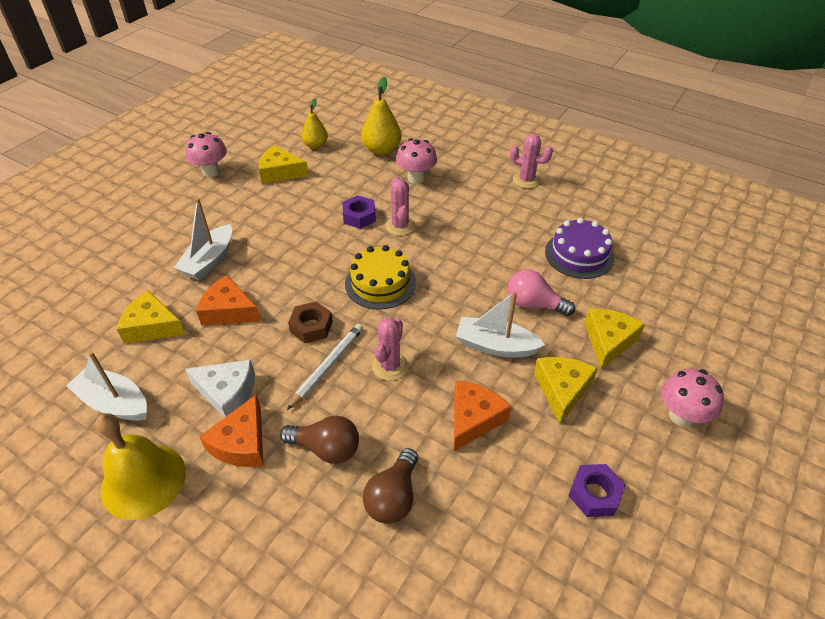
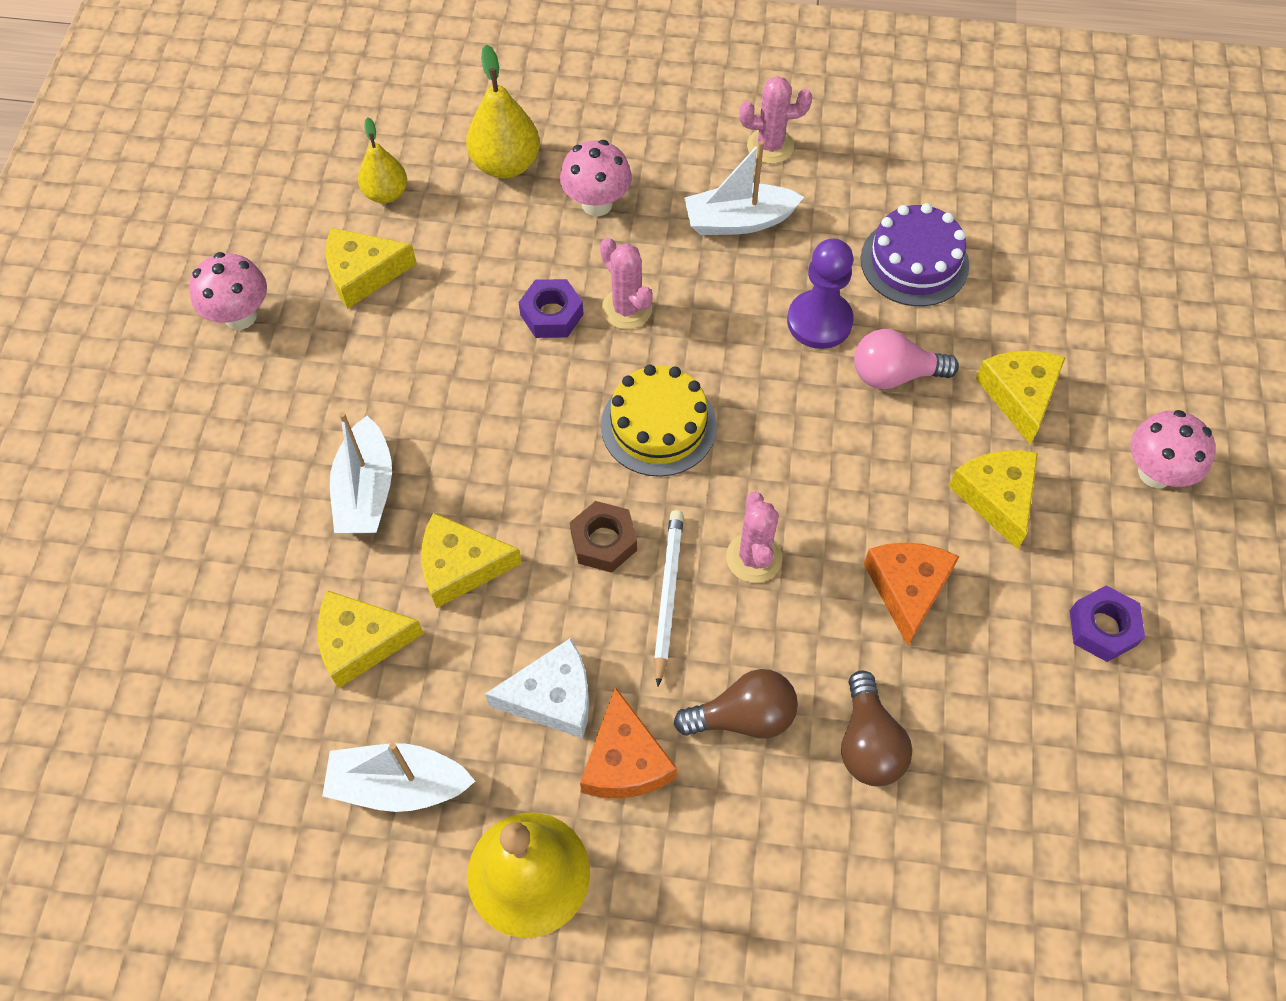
camera: 25 degrees left, 15 degrees up
(228, 310) = (460, 566): orange cheese -> yellow cheese
(495, 346) = (877, 465): white boat -> white boat (738, 221)
(504, 265) = (819, 321): none -> purple pawn

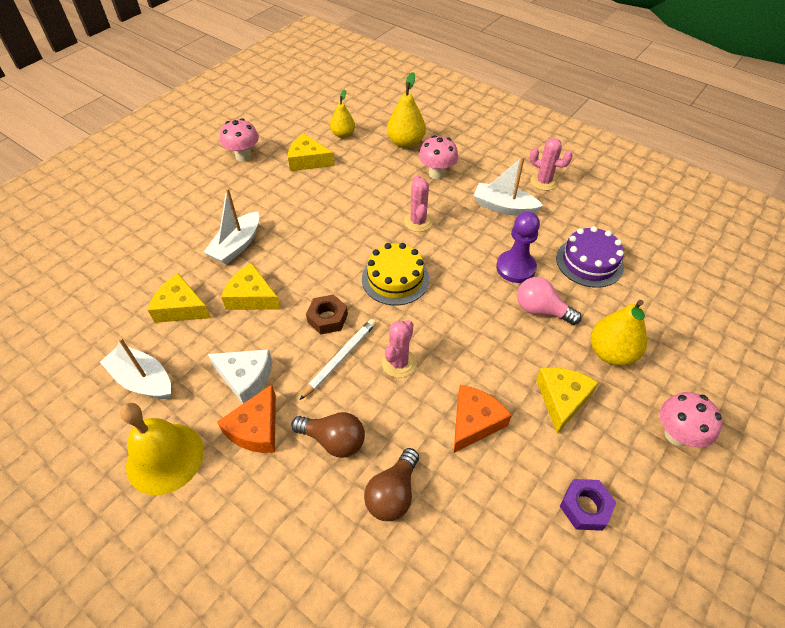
camera: 30 degrees right, 10 degrees down
(551, 315) = (380, 210): purple nut -> none
(1019, 395) = (611, 353): yellow cheese -> yellow pear

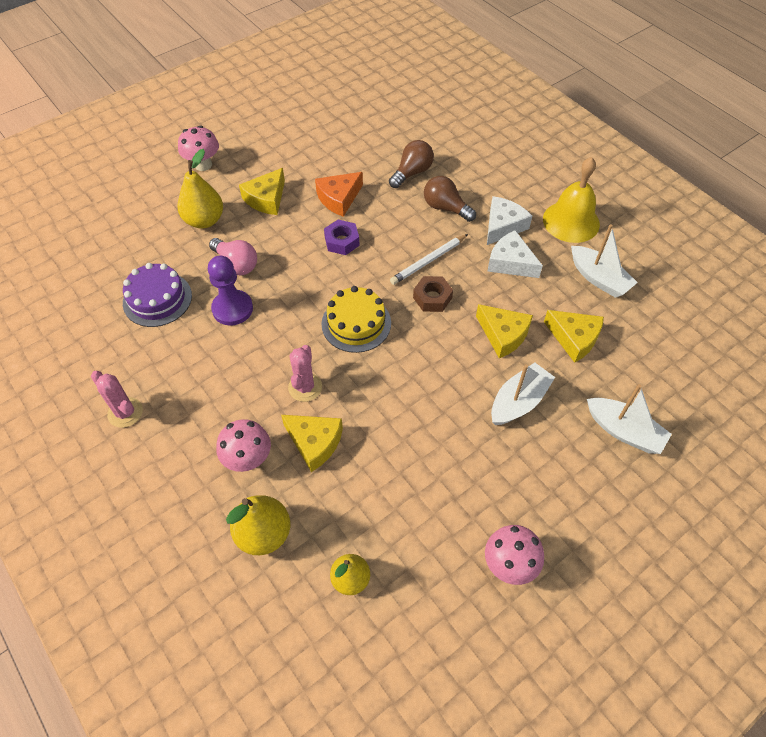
camera: 165 degrees left, 5 degrees up
(256, 428) = (503, 226): orange cheese -> white cheese
(308, 160) = (415, 530): yellow cheese -> yellow cheese (315, 443)
(399, 363) = (380, 248): pink cactus -> none
(503, 207) = (197, 385): white boat -> white boat (624, 431)
(585, 507) = (293, 144): purple nut -> purple nut (342, 241)

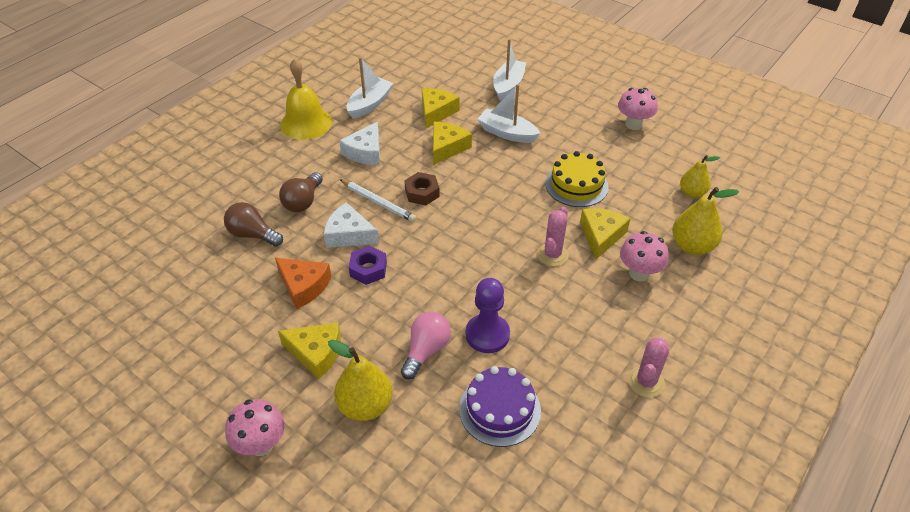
camera: 105 degrees left, 10 degrees down
(305, 387) = (552, 255): pink cactus -> pink cactus turned 60 degrees counterclockwise
(356, 323) = (469, 236): yellow cake -> yellow cake (576, 185)
(503, 226) = (320, 161): white cheese -> white cheese (349, 234)

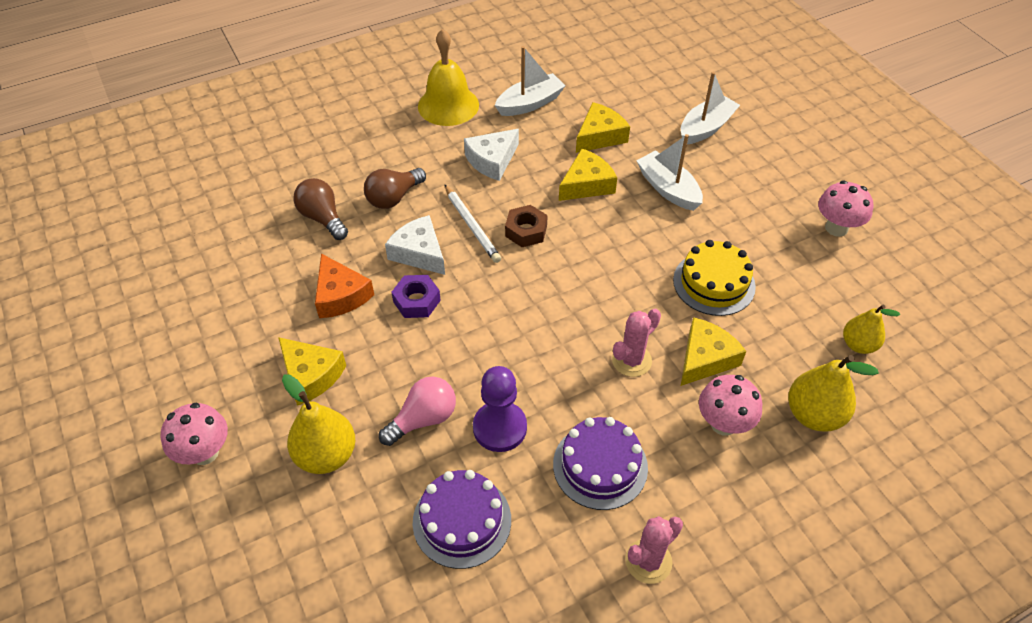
camera: 25 degrees right, 5 degrees up
(574, 332) = (600, 466): none -> purple cake

